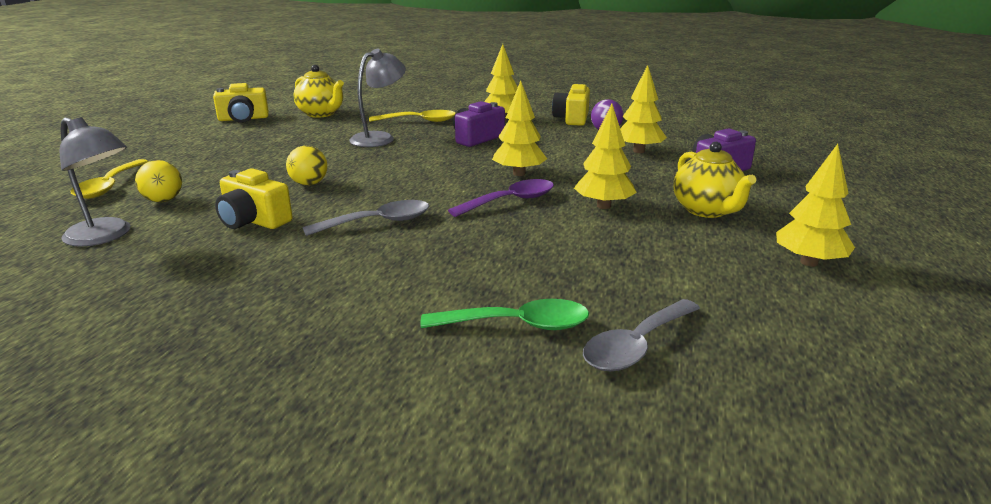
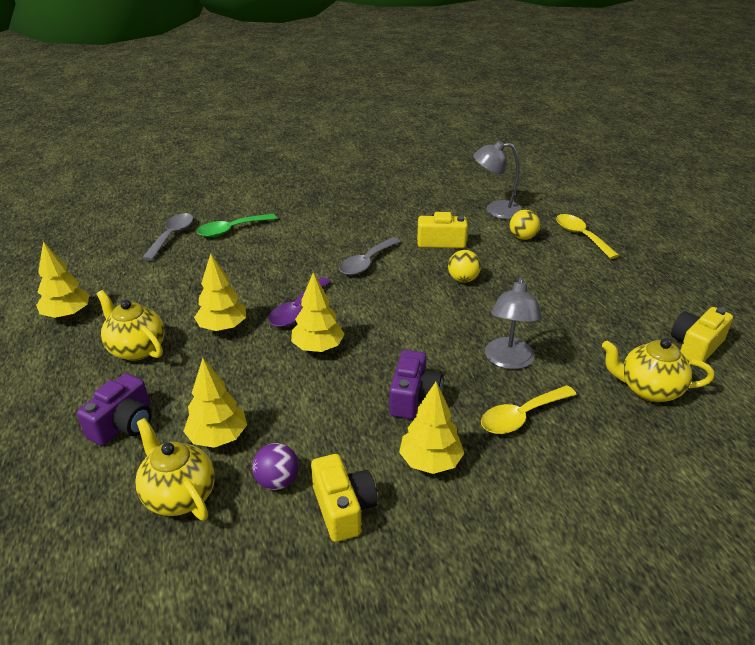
camera: 150 degrees right, 10 degrees up
(674, 138) = (179, 495): none -> yellow teapot

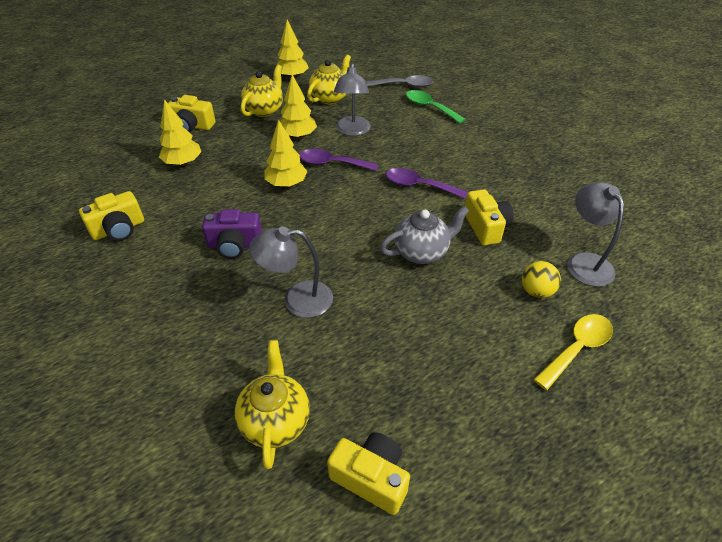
camera: 75 degrees right, 10 degrees up
(123, 424) = (192, 126): purple camera -> yellow camera
(179, 495) = (133, 161): yellow teapot -> yellow teapot (330, 98)
(241, 286) = (352, 131): none -> grey lamp
(277, 481) = (144, 196): purple ball -> none
(366, 262) = (419, 186): grey spoon -> purple spoon
(430, 462) = (163, 265): yellow tree -> none
(463, 279) = (421, 252): yellow ball -> grey teapot
(521, 416) = (220, 315): yellow spoon -> none

